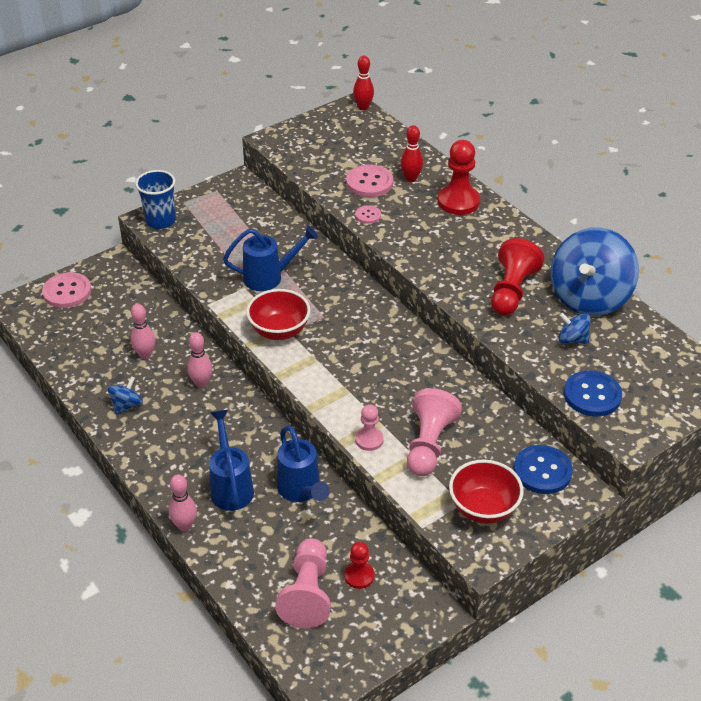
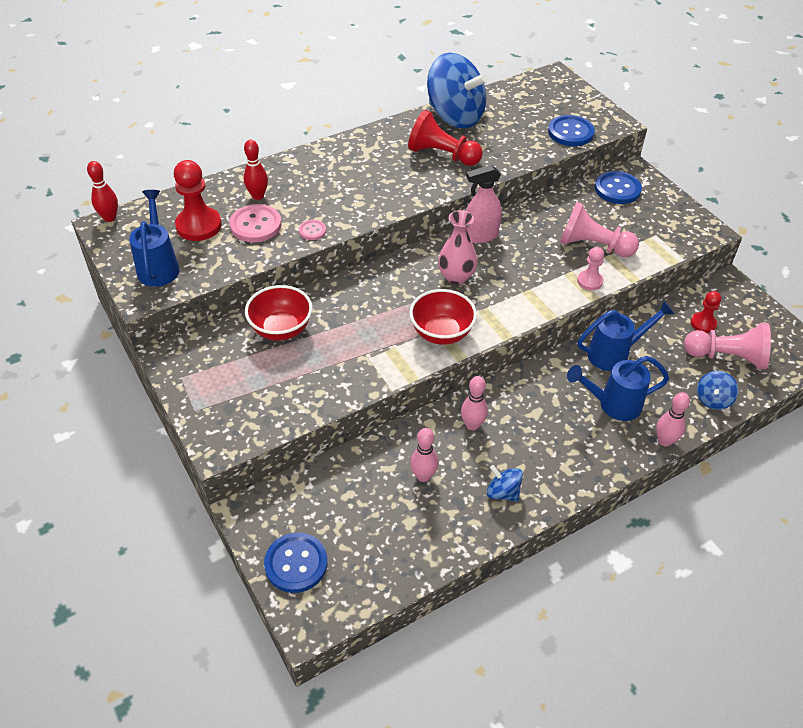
camera: 85 degrees left, 5 degrees up
(67, 292) = (296, 563): pink button -> blue button
(160, 221) = (227, 433): blue cup -> none
(270, 277) = (355, 336): blue watering can -> blue watering can (159, 265)
(359, 337) = (456, 277): none -> pink vase
(426, 353) = (480, 236): none -> pink spray bottle
(458, 201) = (305, 170): red pawn -> red pawn (199, 226)
(483, 508) = (659, 224): red bowl -> red bowl (281, 329)
(572, 339) = (506, 132): blue spinning top -> blue spinning top (713, 399)

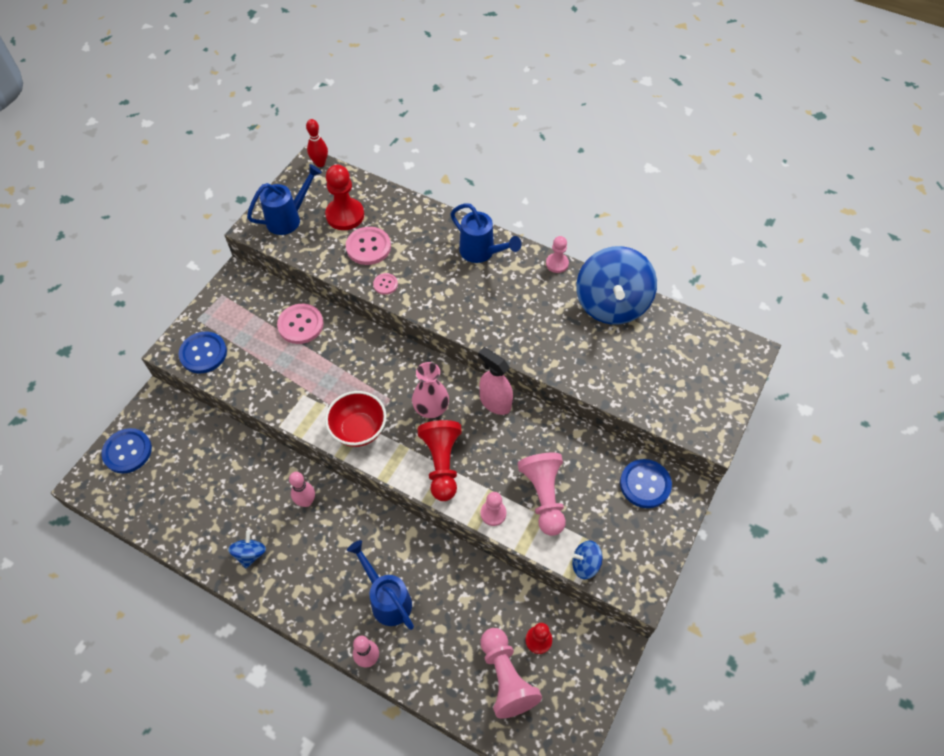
camera: 60 degrees right, 10 degrees up
(258, 196) = (402, 230): red bowling pin -> none
(281, 329) = (300, 325): red bowl -> pink button
(387, 126) = (557, 263): none -> pink pawn
(423, 476) = (239, 492): pink bowling pin -> none
(442, 155) = (547, 321): red pawn -> red pawn (442, 464)
(570, 132) = (662, 404): blue button -> blue button (203, 353)
(615, 354) = (449, 577): blue watering can -> blue watering can (482, 253)
(713, 399) = (442, 683): blue spinning top -> blue spinning top (585, 564)

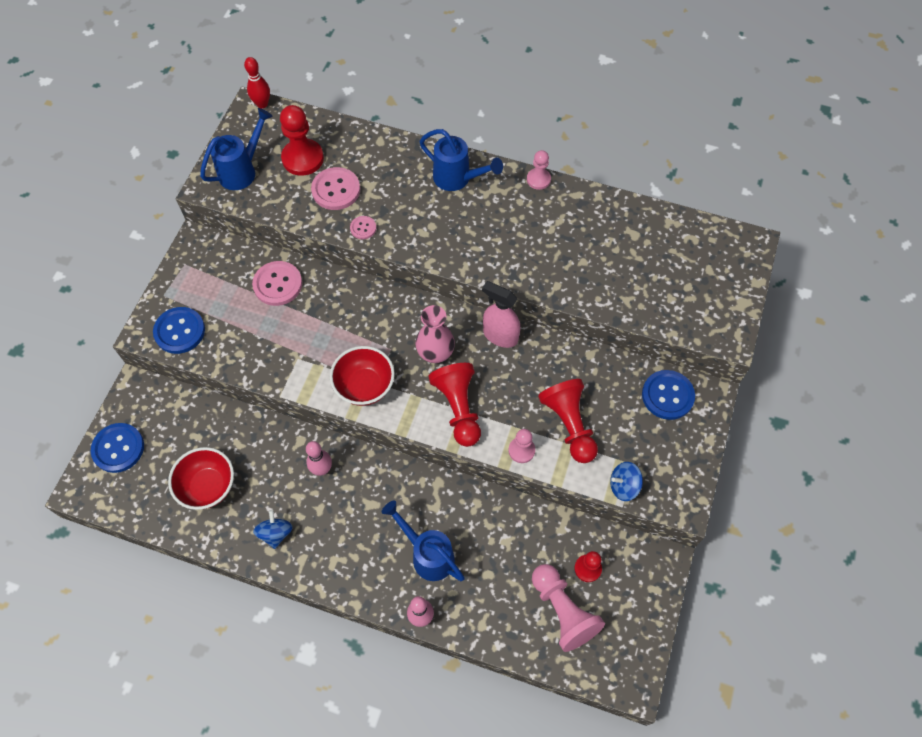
camera: 10 degrees left, 5 degrees up
(199, 500) = (208, 487): none -> red bowl
(544, 497) = (569, 425): pink pawn -> red pawn
(611, 304) = (603, 214): blue spinning top -> none

